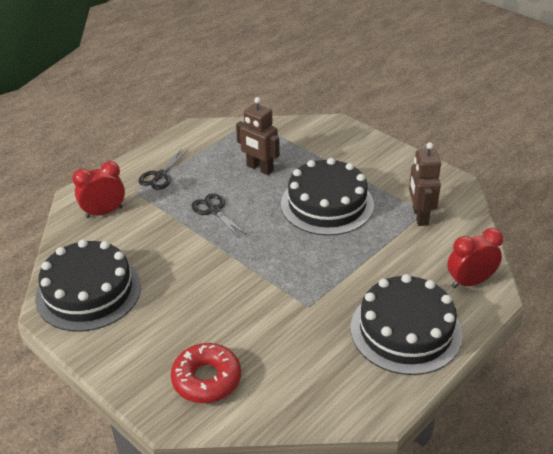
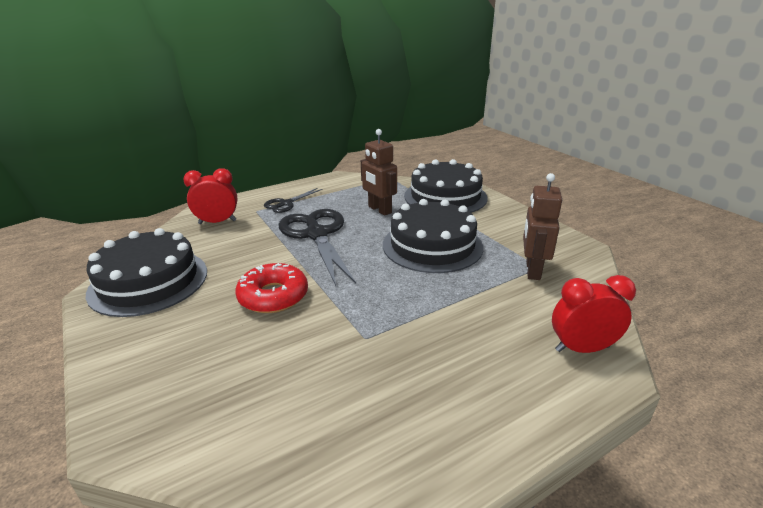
camera: 15 degrees right, 10 degrees down
(206, 379) = (195, 398): red donut -> red donut (273, 296)
(214, 210) = (316, 234): black scissors -> black scissors, size x1.92
(405, 330) = (477, 392): black cake -> black cake (445, 196)

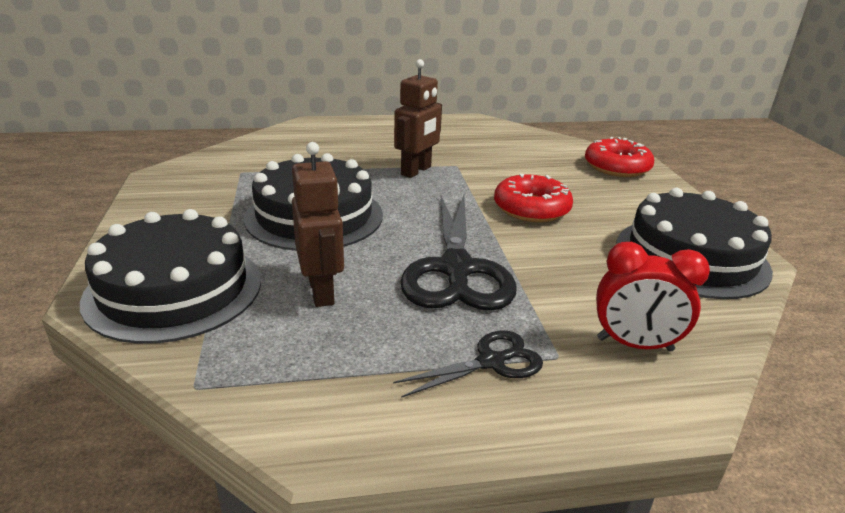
camera: 160 degrees left, 0 degrees up
(157, 405) = (617, 167): none -> red donut
(532, 270) = (252, 171): brown robot -> brown robot (416, 171)
(582, 348) = (308, 132): red clock -> none

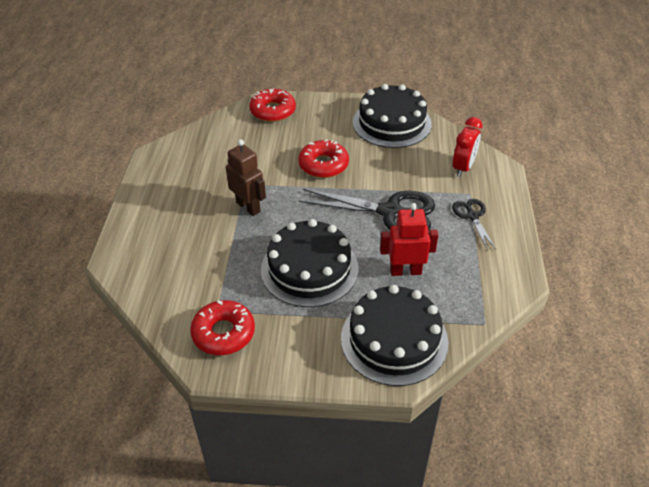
camera: 75 degrees left, 15 degrees up
(206, 178) = (223, 333): none -> red donut
(322, 291) = (405, 271): brown robot -> red robot

